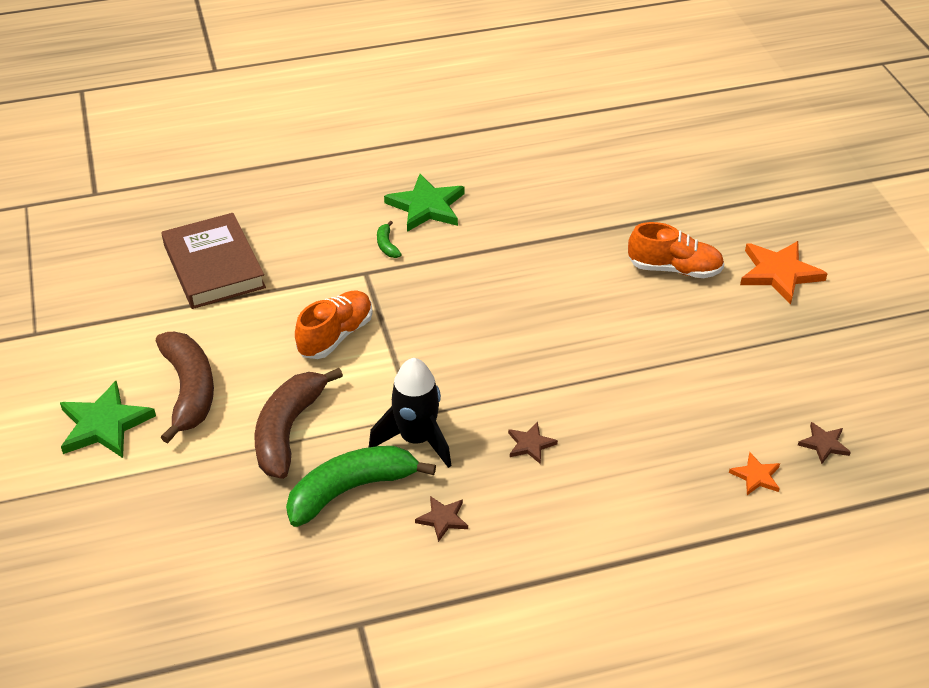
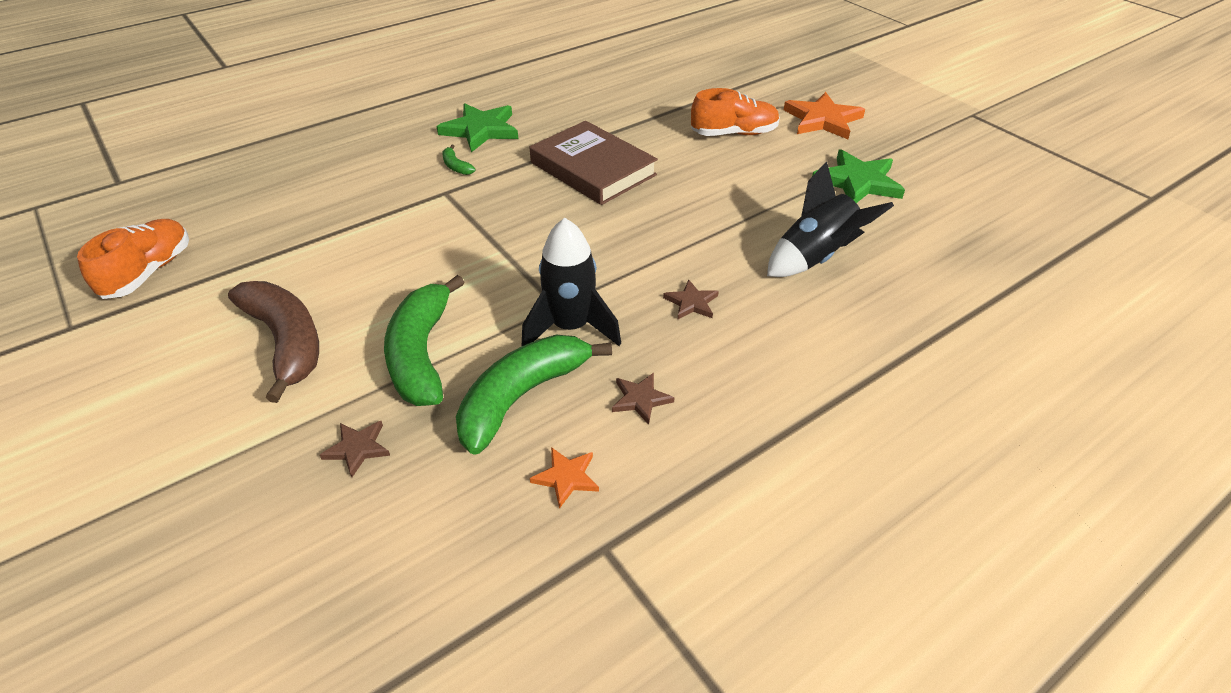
camera: 20 degrees left, 0 degrees up
(104, 424) = (186, 404): green star -> green star (858, 182)
(214, 266) = (276, 219): brown book -> brown book (593, 169)
(288, 430) = (421, 354): brown banana -> green banana
(336, 336) = (437, 252): orange shoe -> orange shoe (149, 272)
(669, 430) = (815, 258): none -> black rocket
(756, 476) = (920, 277): orange star -> orange star (566, 477)
(824, 444) = (956, 236): brown star -> brown star (357, 448)

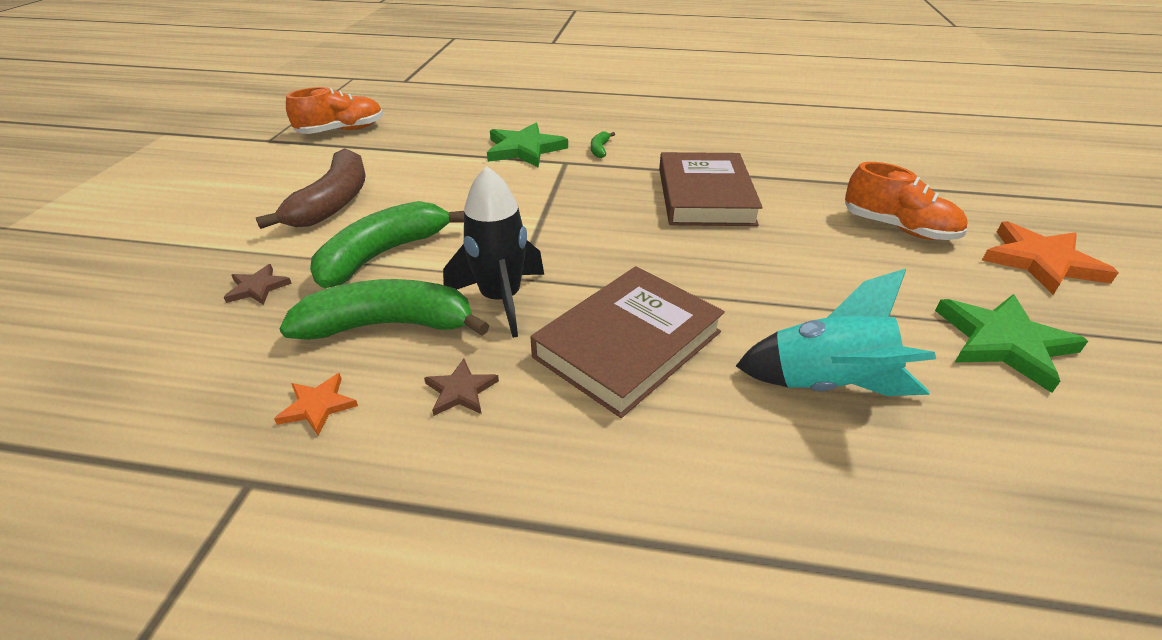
camera: 45 degrees right, 5 degrees down
(481, 130) = (656, 134): green star -> green star (524, 149)
(691, 303) = (628, 344): brown star -> brown book
(815, 258) = (826, 385): black rocket -> turquoise rocket

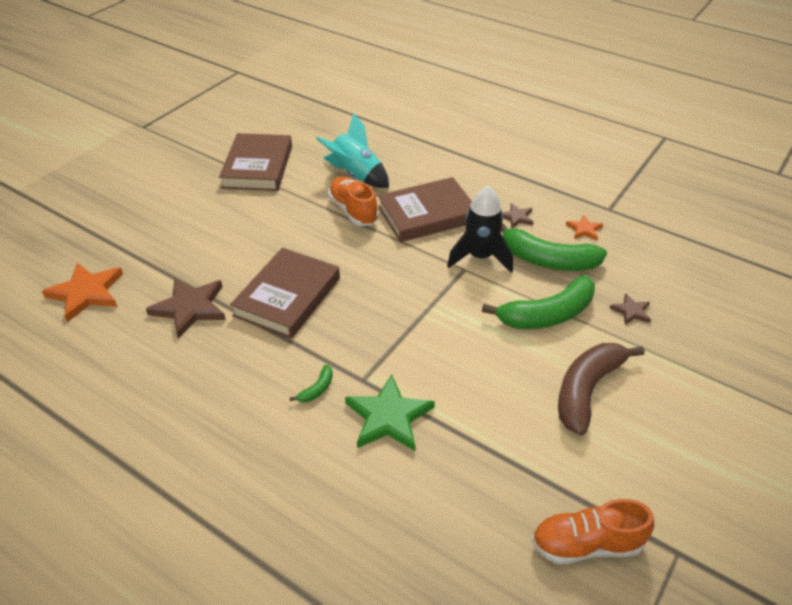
camera: 155 degrees left, 5 degrees up
(784, 166) = (190, 308): none -> brown star
(898, 228) = (202, 230): orange shoe -> orange shoe (353, 211)
(1004, 342) = (258, 167): green star -> brown book
(1041, 261) = (167, 190): orange star -> orange star (86, 293)

